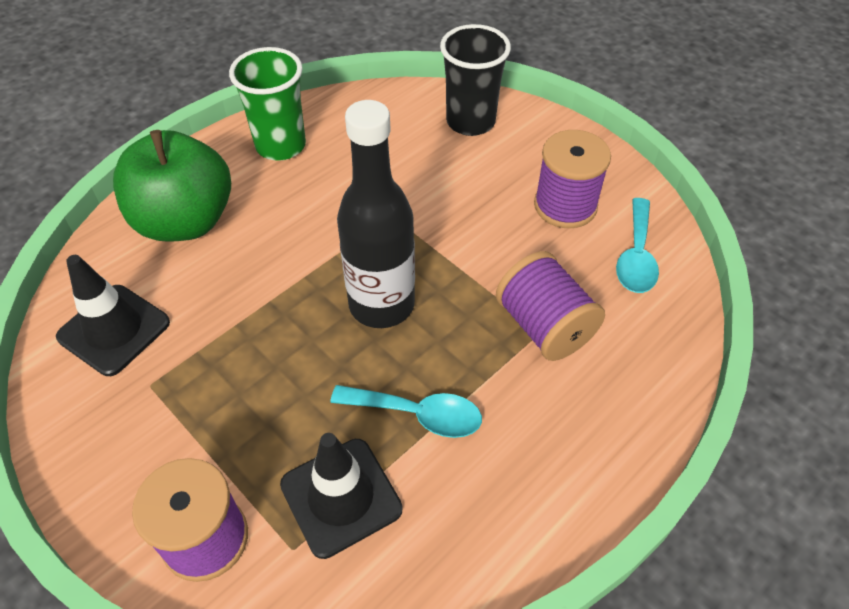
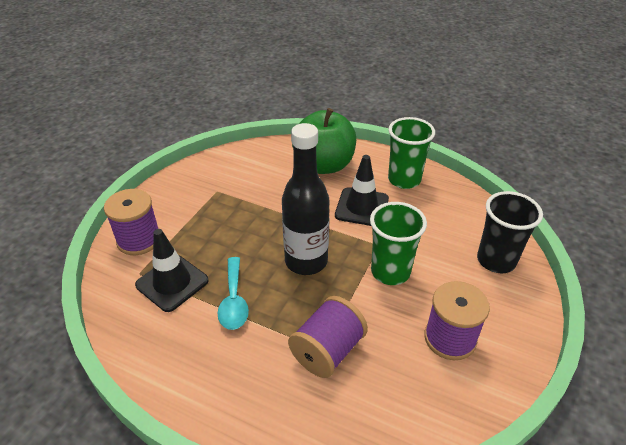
camera: 70 degrees right, 10 degrees down
(114, 330) = (244, 168): black traffic cone -> black traffic cone (362, 207)
(443, 221) = (390, 272): none -> green cup
(636, 256) = (425, 398): turquoise spoon -> none

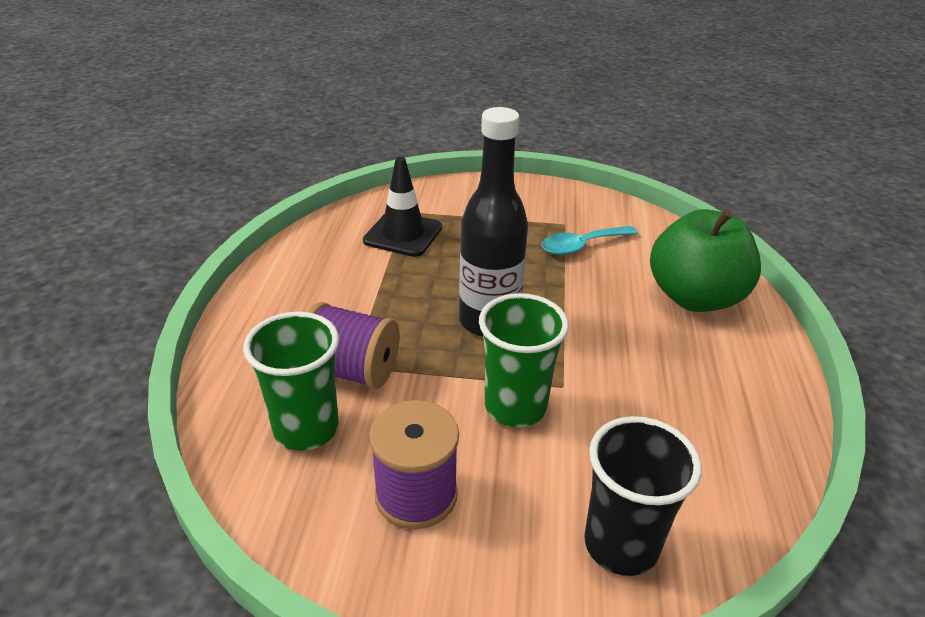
camera: 70 degrees right, 5 degrees down
(139, 240) = (452, 198): purple spool -> none
(234, 301) = (397, 281): turquoise spoon -> turquoise spoon (581, 246)
(362, 207) = (632, 353): black traffic cone -> none
(404, 180) = (739, 390): green cup -> green cup (306, 429)

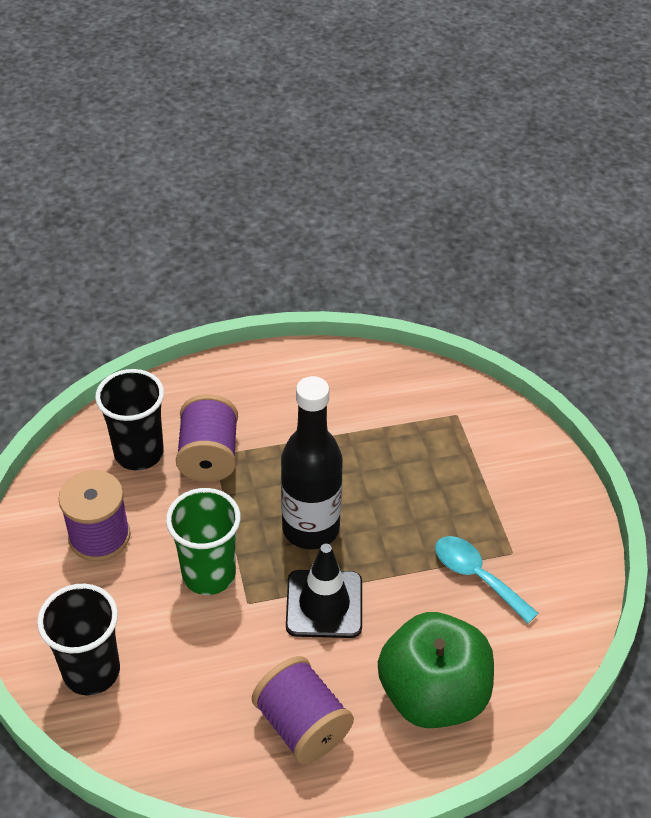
camera: 70 degrees right, 10 degrees up
(306, 429) = (139, 453): green cup -> black cup
(403, 234) = (414, 425): black traffic cone -> black traffic cone (324, 604)
(717, 382) = (302, 725): none -> purple spool

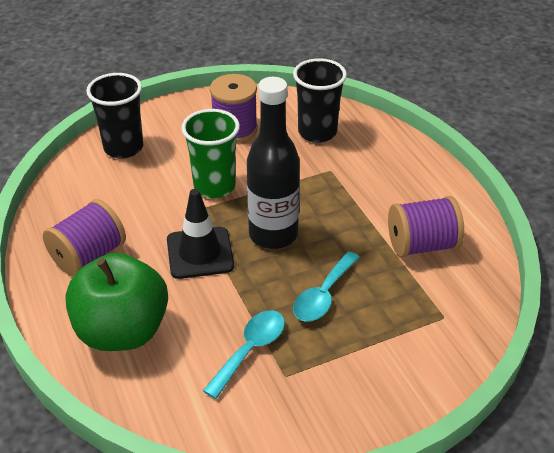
camera: 80 degrees right, 5 degrees down
(209, 456) = (328, 167): purple spool -> purple spool (422, 245)
(412, 501) = (323, 295): none -> turquoise spoon

